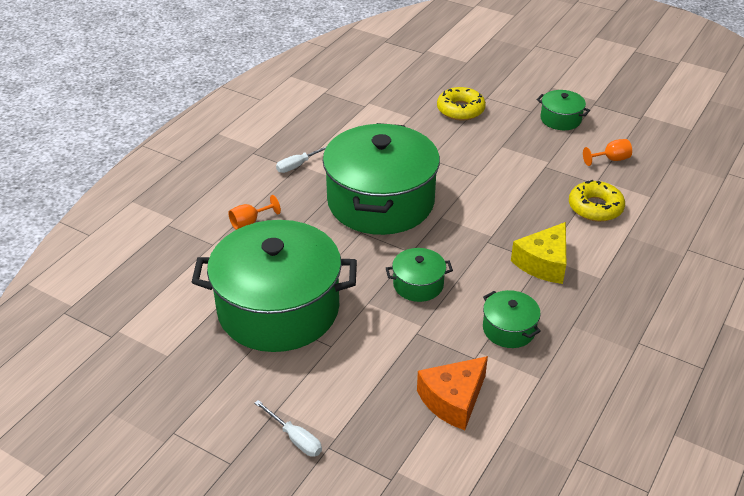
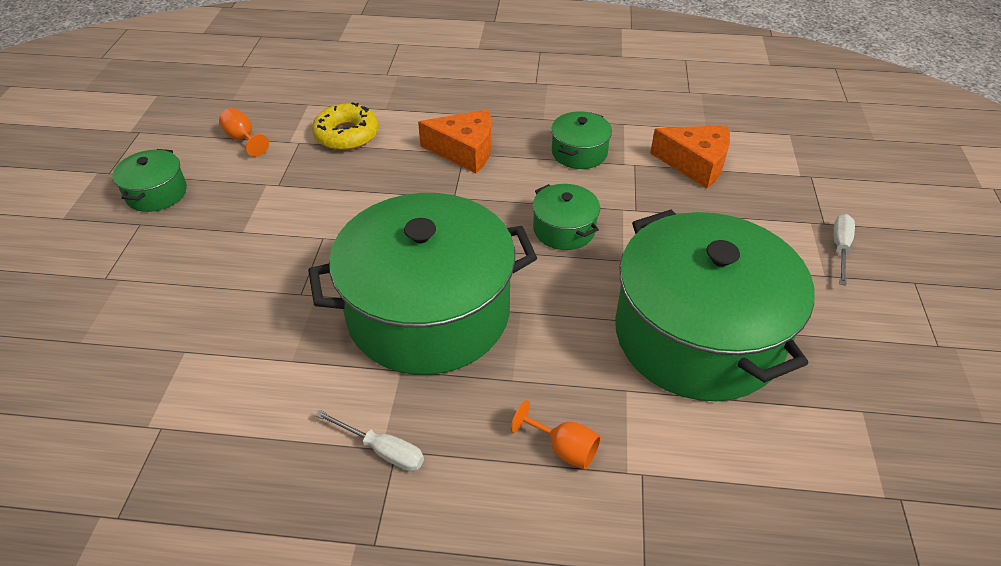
camera: 115 degrees left, 5 degrees up
(460, 110) = (150, 297): yellow donut -> none
(543, 263) = (465, 151): yellow cheese -> orange cheese

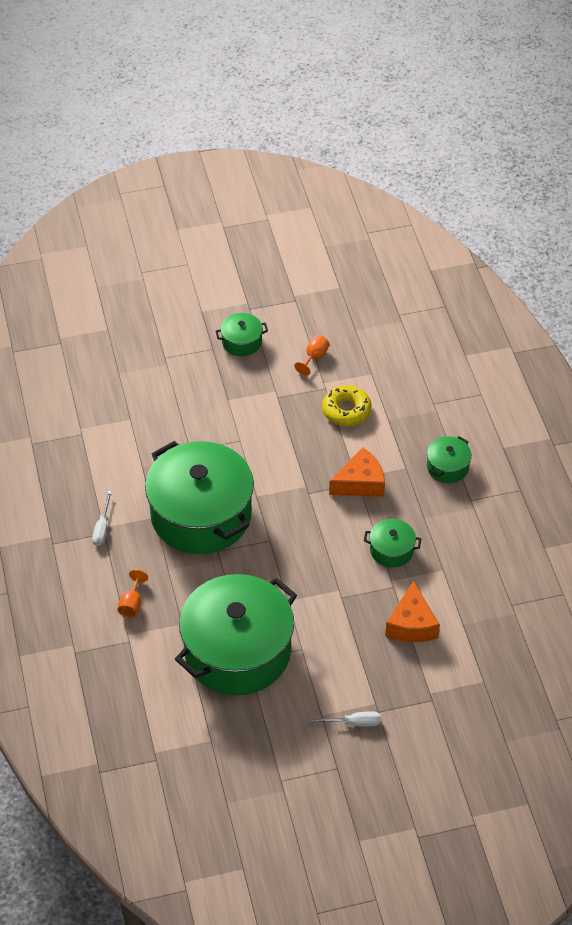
camera: 70 degrees right, 5 degrees up
(465, 151) = (360, 483): orange cheese -> orange cheese turned 105 degrees counterclockwise
(564, 229) = (303, 562): green pot -> green pot (447, 467)

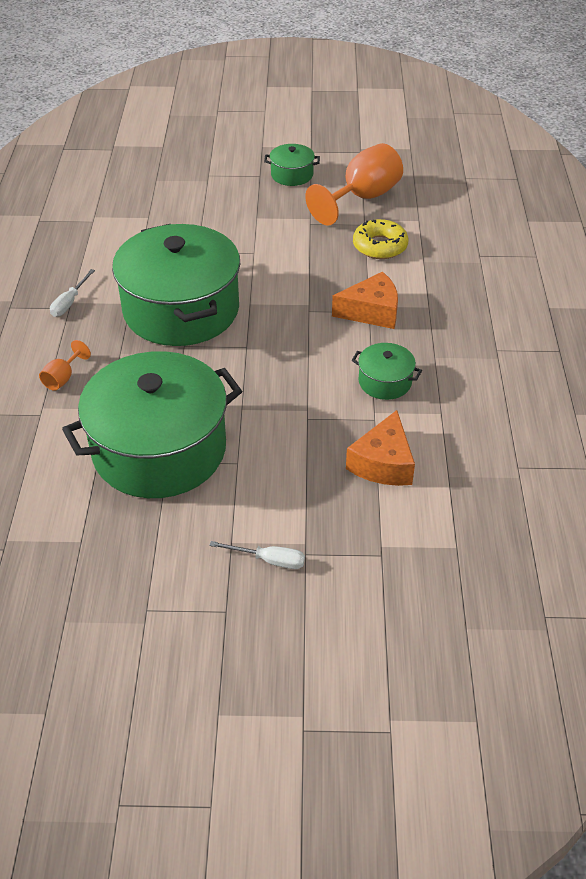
camera: 15 degrees right, 5 degrees down
(314, 357) = (362, 198): orange goblet -> orange goblet, size x2.19
(447, 467) = (478, 314): green pot -> none

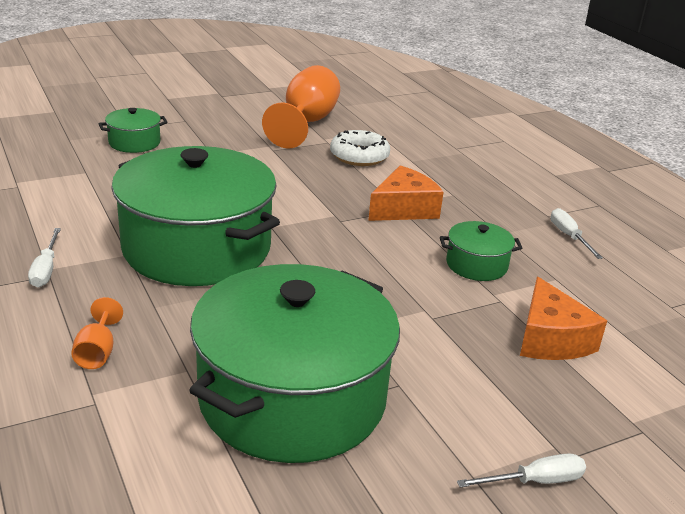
camera: 30 degrees left, 15 degrees down
(292, 175) = (219, 115): green pot -> green pot (134, 142)
(380, 246) = (359, 156): yellow donut -> white donut
(494, 376) = (569, 236): none -> white screwdriver

